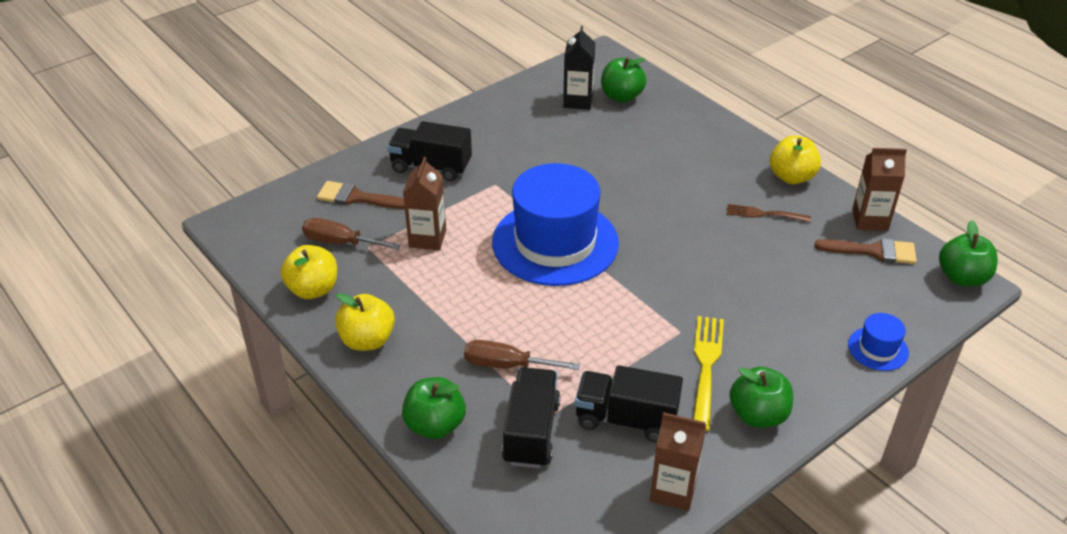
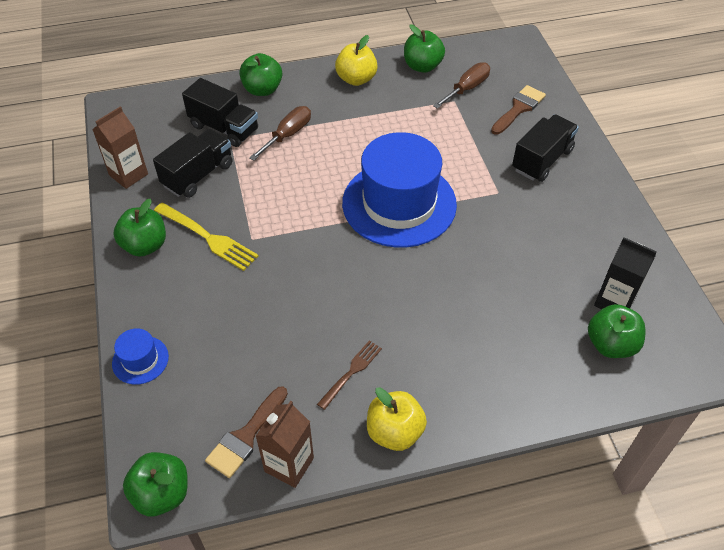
camera: 115 degrees right, 10 degrees up
(313, 289) = (422, 66): yellow apple -> green apple
(427, 238) = (446, 133): brown carton -> none

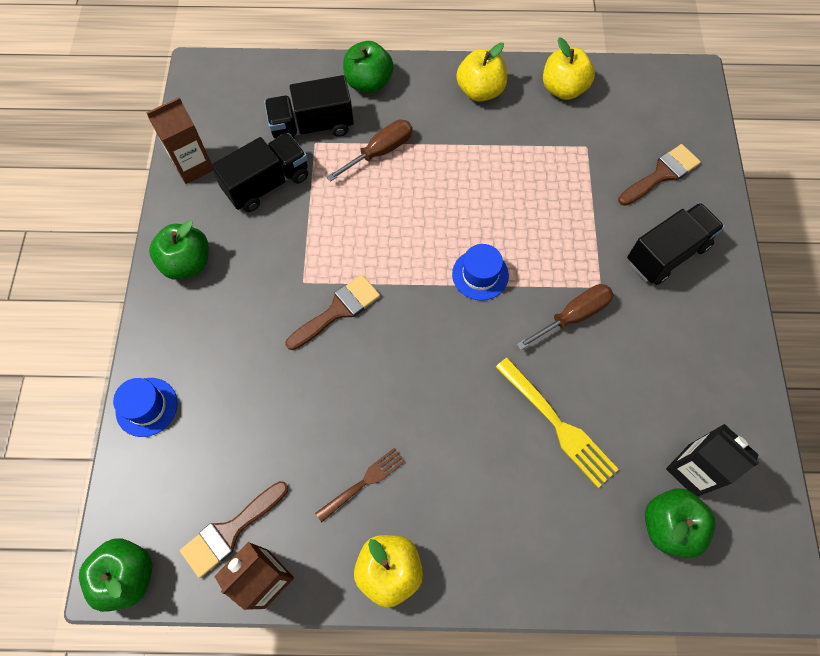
camera: 15 degrees right, 15 degrees up
(207, 237) = (256, 268): yellow fork -> yellow fork (556, 424)
(224, 128) = (312, 126): black truck -> black truck turned 120 degrees clockwise
(288, 253) = (337, 311): none -> brown brush
(399, 203) = (480, 275): blue hat -> blue hat, size x0.42
(422, 66) = (563, 89): green apple -> yellow apple
(467, 88) = (607, 132): brown screwdriver -> brown screwdriver (573, 316)

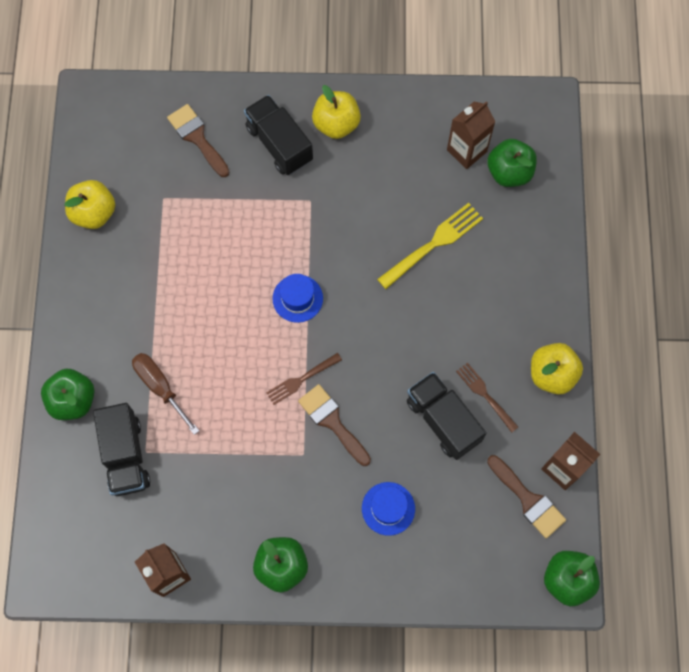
camera: 90 degrees left, 5 degrees up
(146, 407) = (425, 585): blue hat -> blue hat (388, 508)
(267, 184) = (193, 496): black truck -> black truck (443, 420)
(387, 280) = (302, 379): none -> brown fork
(480, 91) = (91, 291): yellow apple -> yellow apple (336, 124)
(573, 316) = (338, 224): brown screwdriver -> none
(692, 470) = (466, 151): black carton -> brown carton

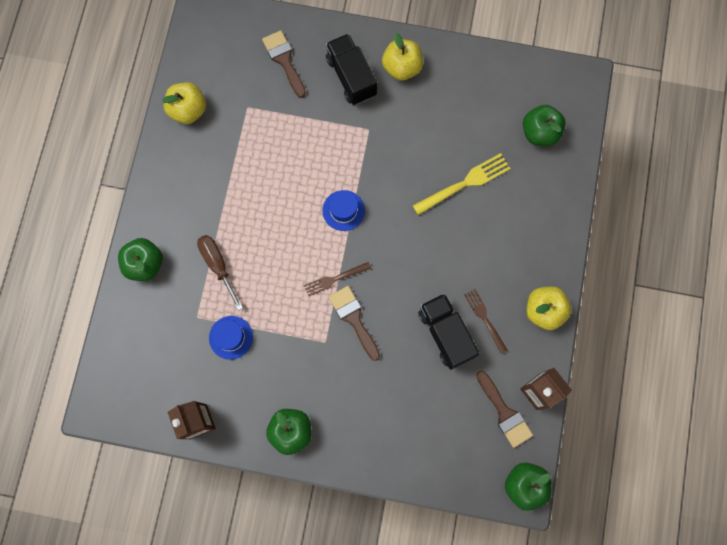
camera: 10 degrees right, 5 degrees up
(125, 455) = (180, 317): black truck -> none
(388, 508) = (387, 399): blue hat -> blue hat (231, 337)
(466, 151) = (507, 108): brown carton -> none

